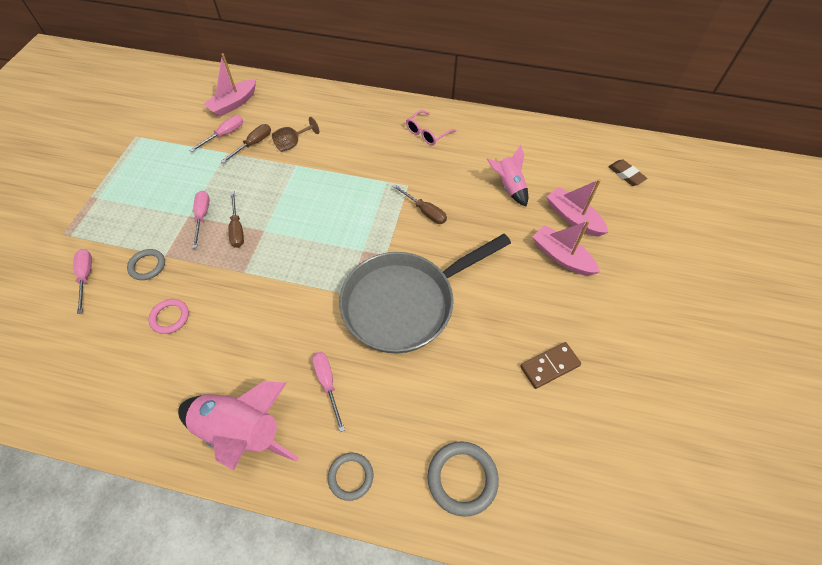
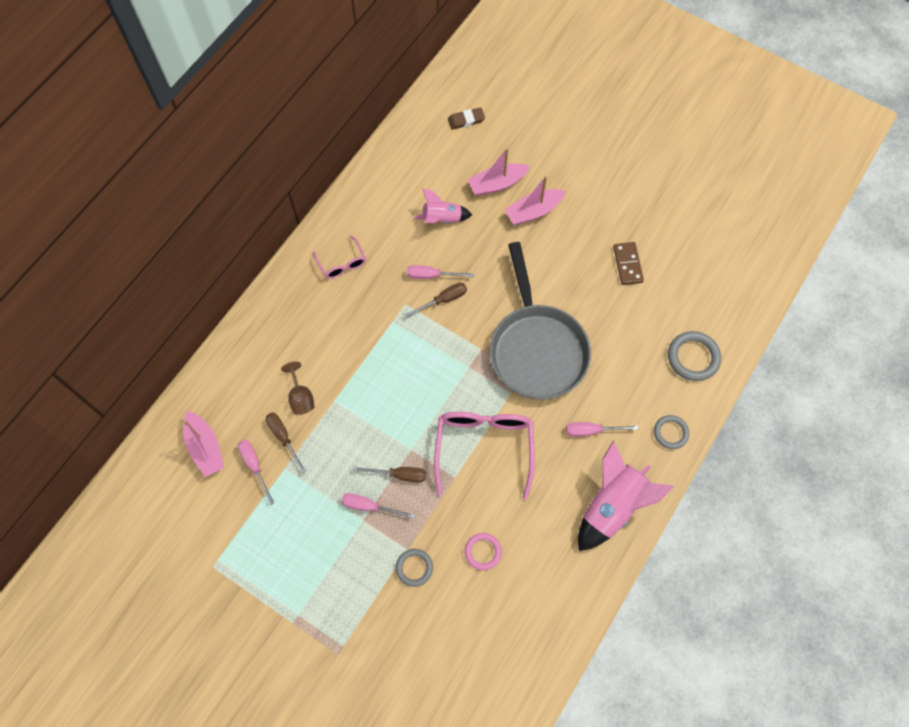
camera: 70 degrees left, 10 degrees up
(86, 277) = (406, 630): pink screwdriver -> pink screwdriver (431, 275)
(280, 287) = (484, 448): none -> pink glasses

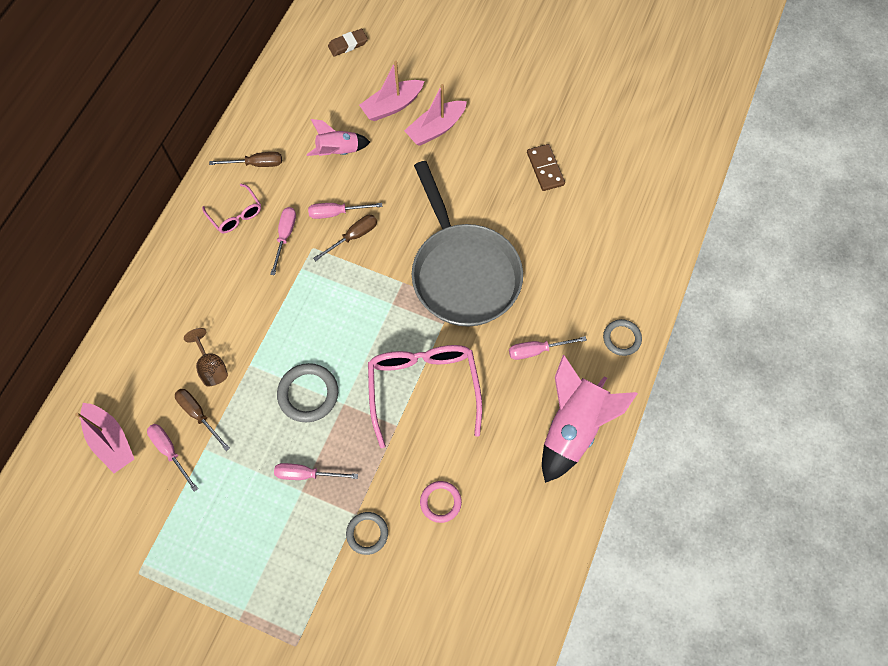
camera: 10 degrees left, 0 degrees up
(383, 290) = (285, 236): none -> pink screwdriver
(399, 475) = (334, 433): brown screwdriver -> brown screwdriver (256, 164)
(693, 357) = (631, 255): grey ring -> grey ring (308, 394)

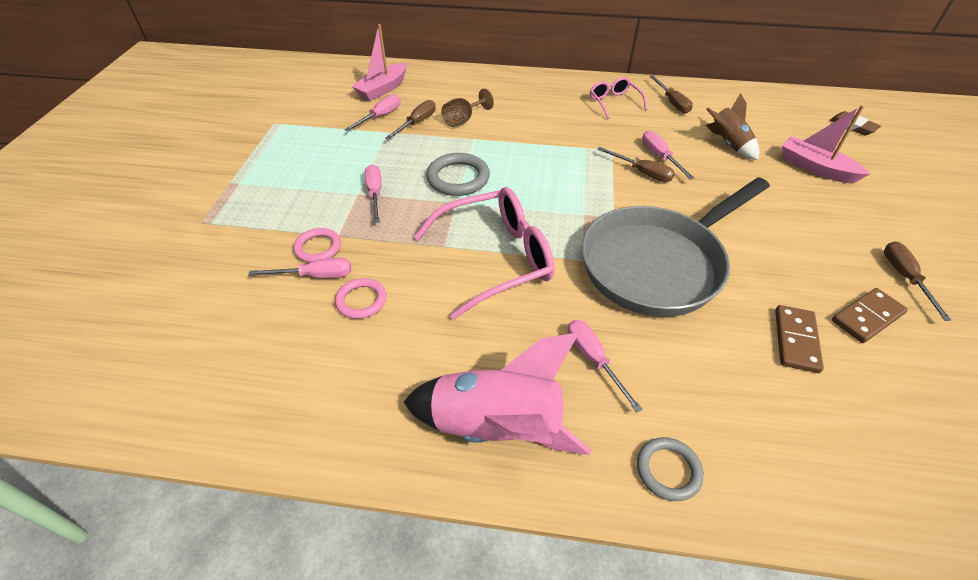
camera: 75 degrees right, 20 degrees down
(236, 214) = (614, 102): pink glasses -> pink glasses turned 120 degrees clockwise
(285, 236) = (612, 132): pink screwdriver -> pink screwdriver (315, 276)
(338, 151) = (728, 144): pink rocket -> brown rocket
(367, 533) = (318, 248): grey ring -> pink ring
(436, 128) = (822, 205): pink boat -> none
(519, 124) = (904, 277): none -> brown screwdriver
(552, 220) = (796, 340): none -> brown domino

